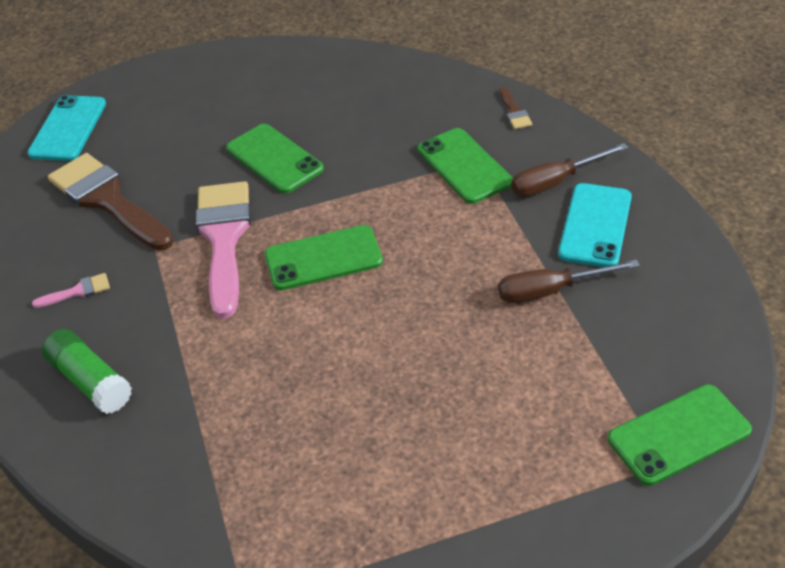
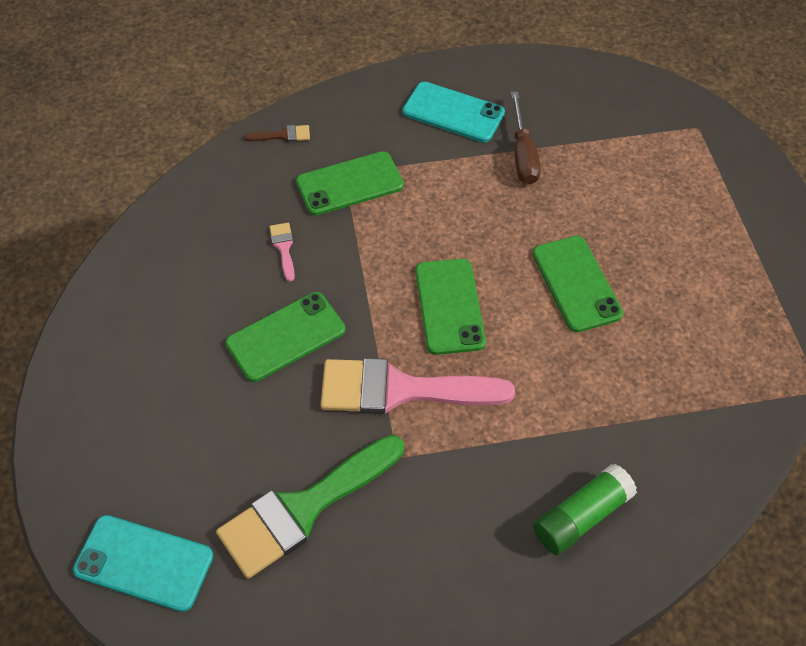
camera: 85 degrees left, 10 degrees up
(78, 291) = (450, 535): pink brush -> pink brush (283, 248)
(107, 200) = (303, 509): brown brush -> green brush
(555, 182) = (391, 126): brown screwdriver -> none
(679, 435) = (673, 114): green phone -> green phone (576, 283)

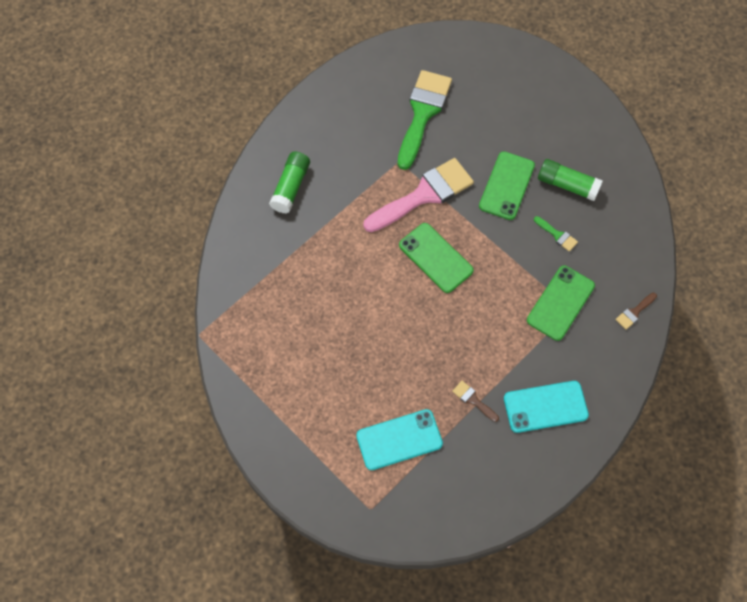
camera: 145 degrees right, 10 degrees up
(144, 563) = (471, 53): turquoise phone -> turquoise phone (399, 439)
(213, 293) = (567, 185): none -> green glue stick
(283, 248) = (557, 235): pink brush -> green brush
(523, 154) = (473, 400): brown screwdriver -> brown brush
(576, 283) = (374, 319): green phone -> none

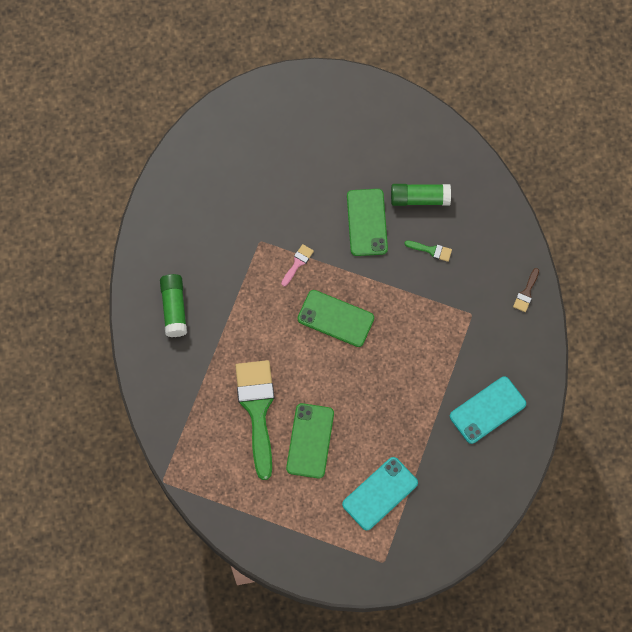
camera: 25 degrees left, 5 degrees up
(422, 113) = (259, 183): green brush -> green brush (257, 410)
(424, 195) = (297, 263): pink brush -> pink brush, size x0.41
(473, 400) = (425, 431): brown brush -> none
(560, 303) = (461, 312): green phone -> green phone (310, 440)

